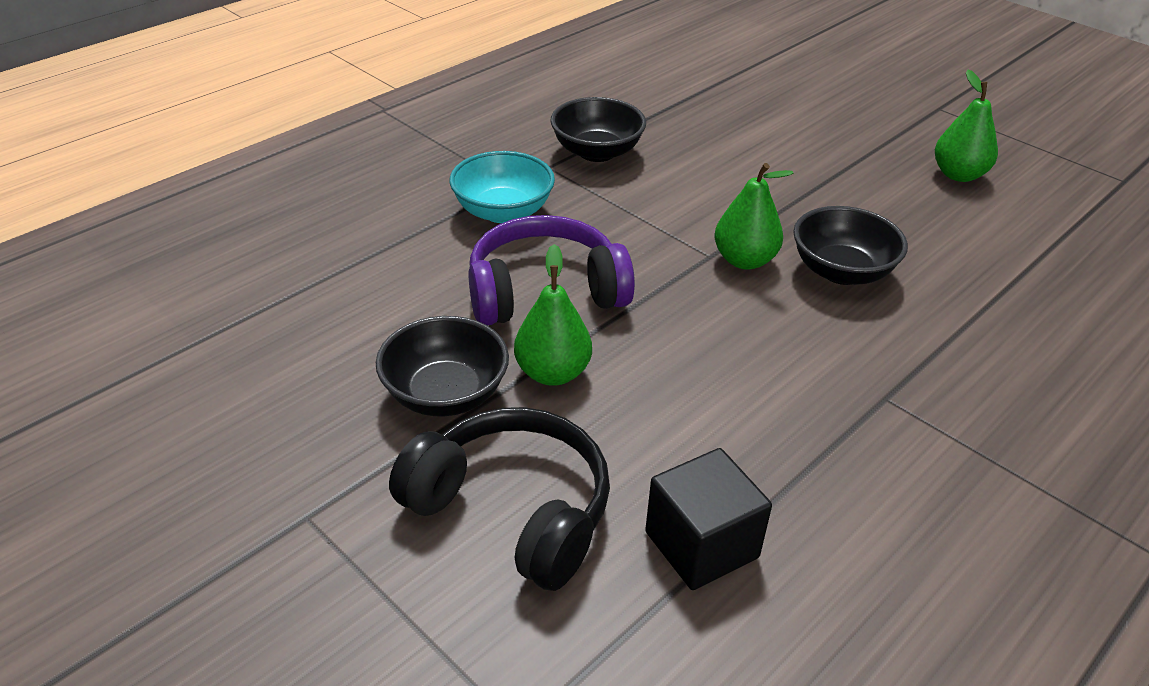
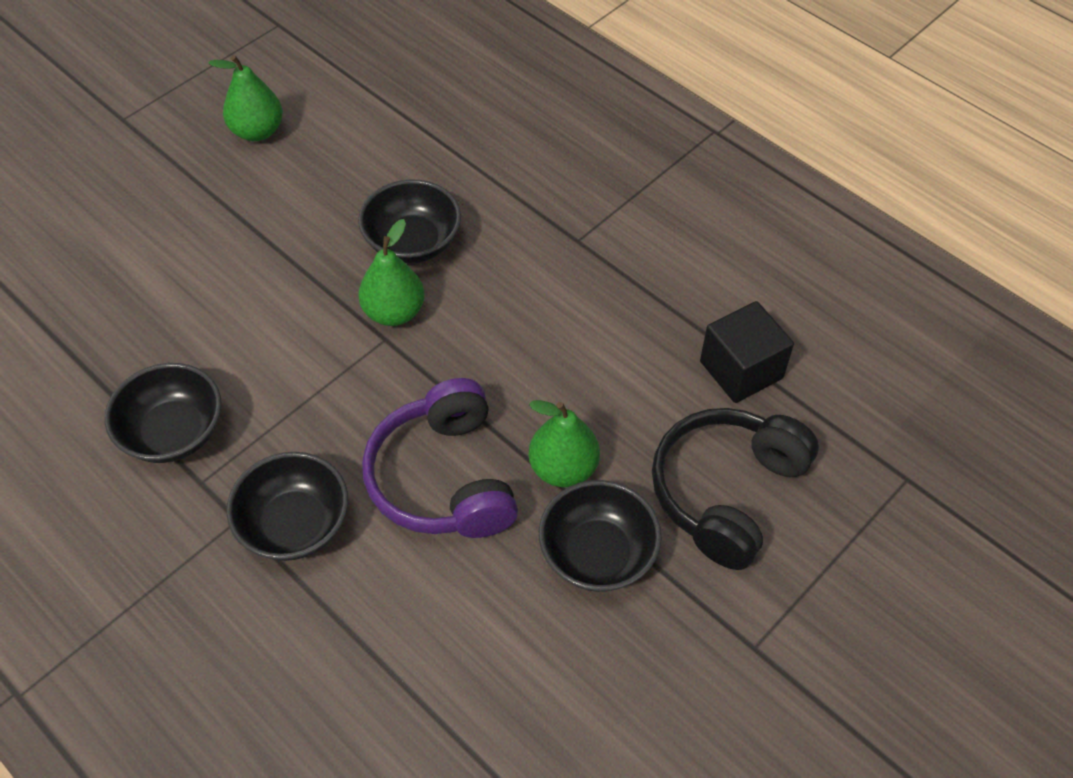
camera: 90 degrees left, 15 degrees up
(503, 211) = (295, 525): turquoise bowl -> black bowl

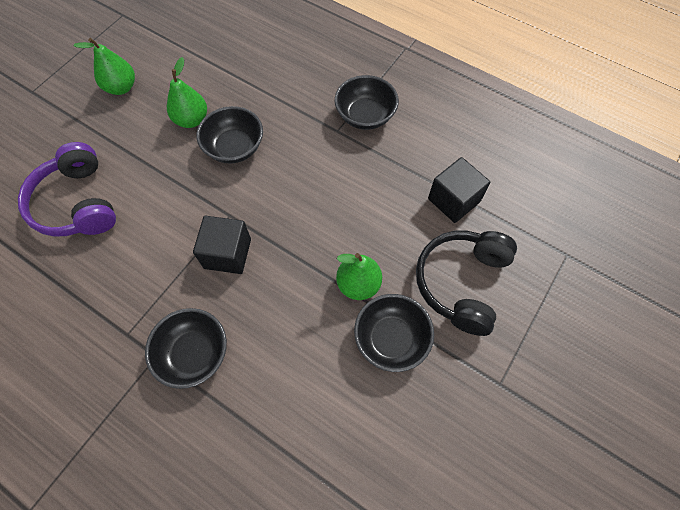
camera: 10 degrees left, 10 degrees up
(173, 432) = (102, 303): black bowl -> black bowl (365, 116)
(372, 393) = (227, 253): none -> black cube
(394, 312) = (231, 196): green pear -> green pear (191, 120)
(443, 478) = (284, 304): purple headphones -> purple headphones (77, 203)

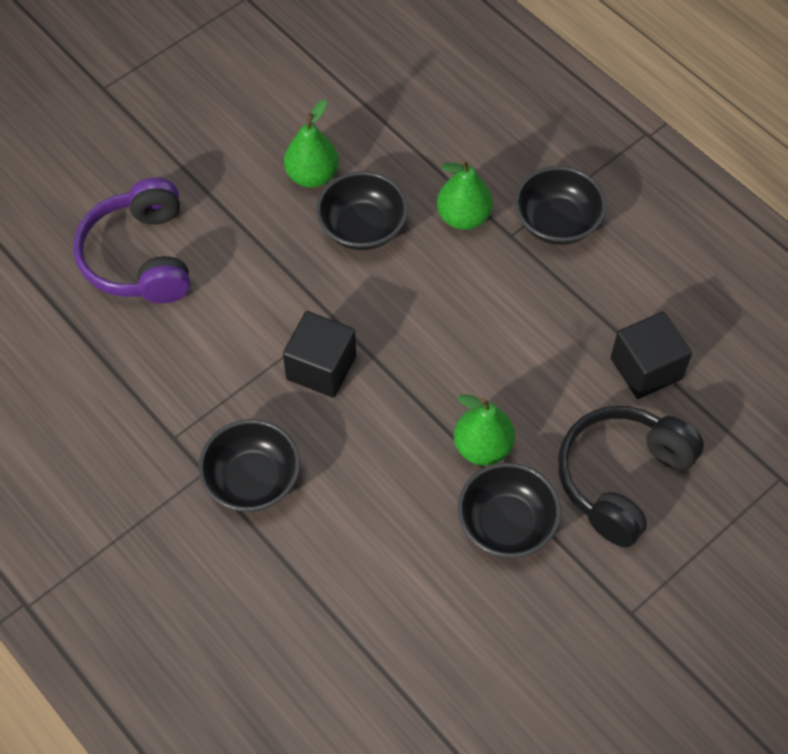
camera: 15 degrees right, 5 degrees down
(121, 87) = (225, 108): green pear -> green pear (463, 217)

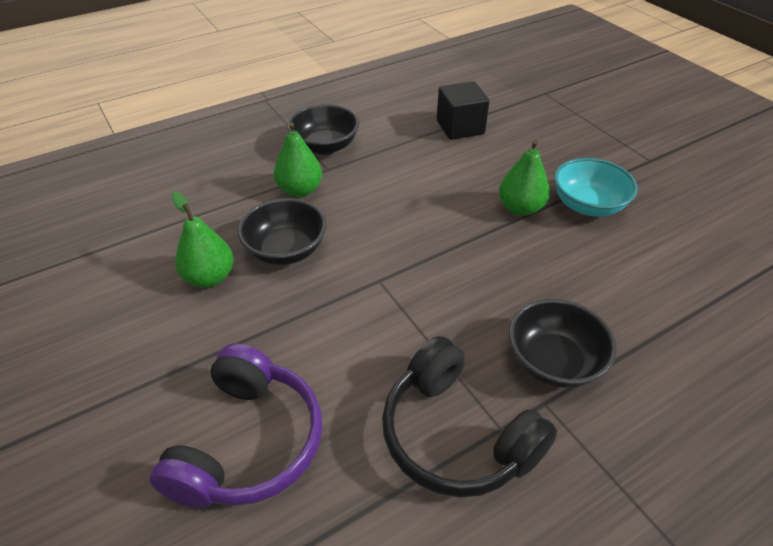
camera: 80 degrees left, 15 degrees down
(140, 257) = (249, 443): purple headphones -> purple headphones turned 75 degrees counterclockwise
(321, 368) = (431, 295): black cube -> none
(506, 524) = (588, 205): black bowl -> turquoise bowl
(621, 478) = (547, 149): black headphones -> black headphones (456, 435)

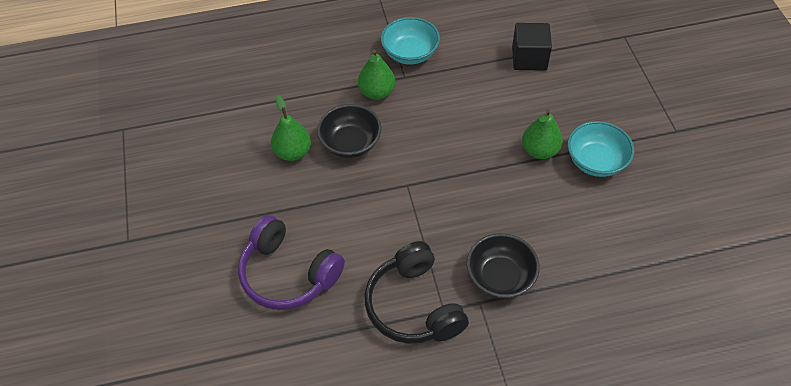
camera: 20 degrees right, 10 degrees up
(249, 443) = (288, 274): purple headphones -> purple headphones turned 90 degrees clockwise
(325, 146) = (410, 53): black bowl -> turquoise bowl

